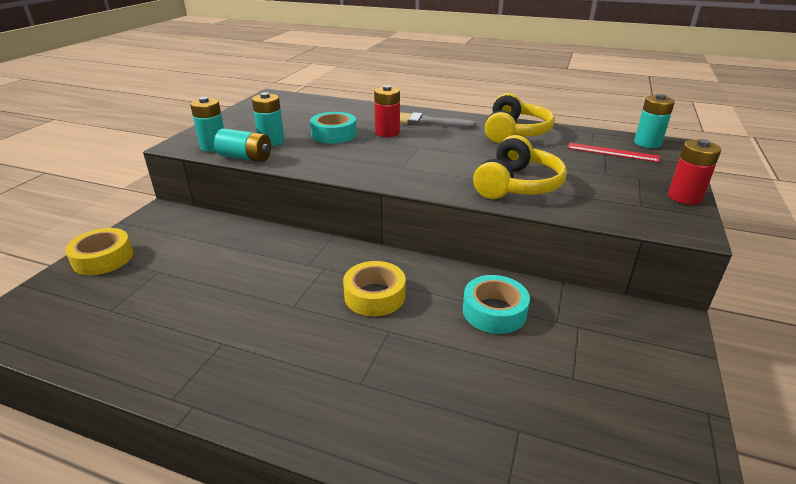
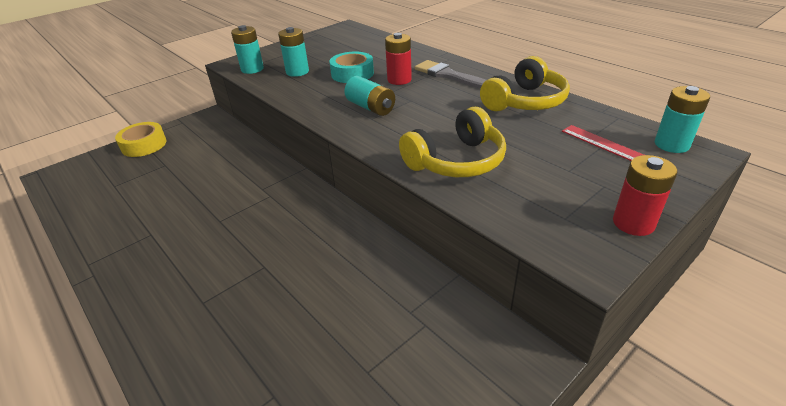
camera: 30 degrees right, 5 degrees up
(245, 157) = (263, 83): turquoise battery -> turquoise battery (371, 107)
(374, 295) = (283, 232): yellow tape -> none
(494, 311) = (363, 281): turquoise tape -> none

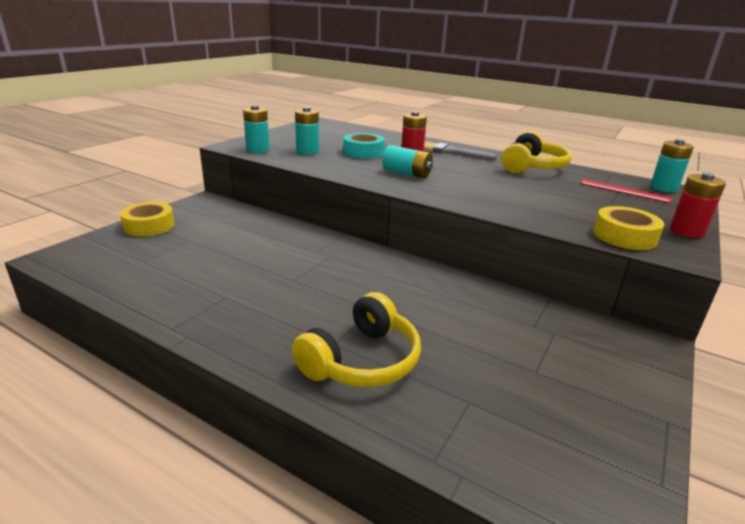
camera: 20 degrees left, 10 degrees down
(456, 161) = (519, 204): yellow headphones -> yellow headphones (362, 360)
(540, 223) = (624, 236): none -> yellow tape

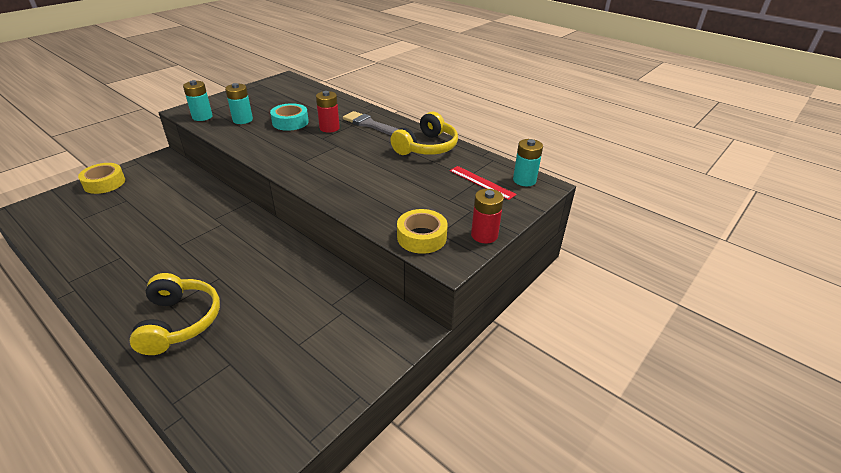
camera: 10 degrees right, 10 degrees up
(362, 360) = (179, 322): yellow headphones -> yellow headphones turned 60 degrees counterclockwise
(407, 173) = (304, 152): turquoise battery -> none

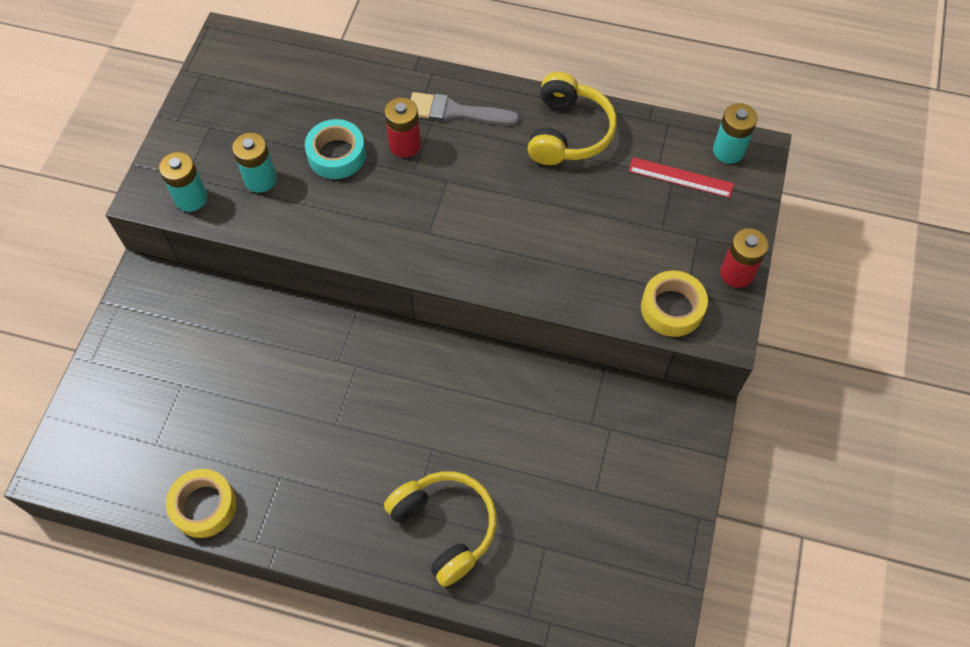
camera: 25 degrees left, 25 degrees up
(104, 183) = (113, 368): yellow tape -> yellow tape (204, 506)

